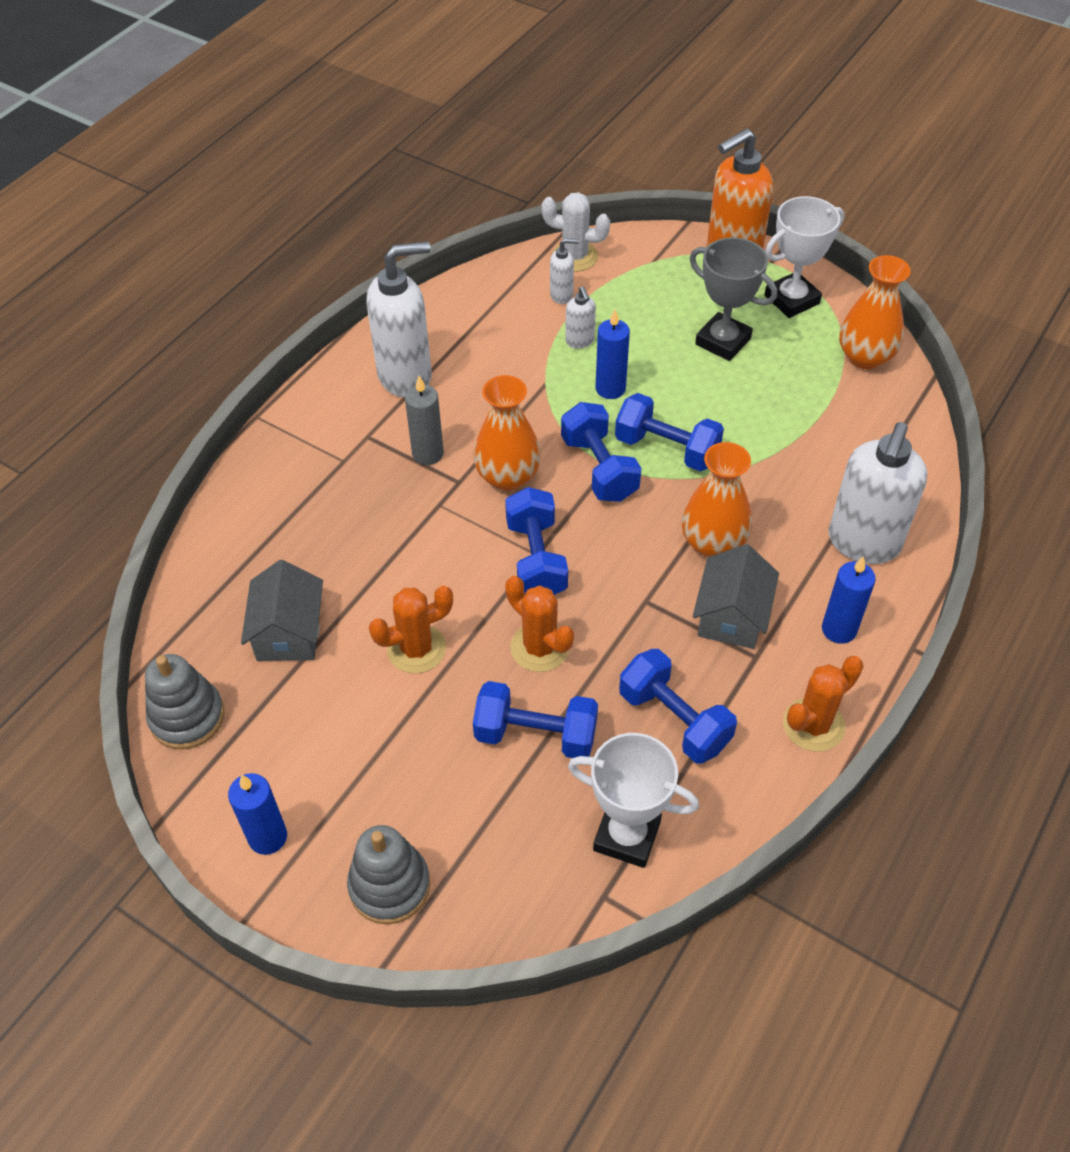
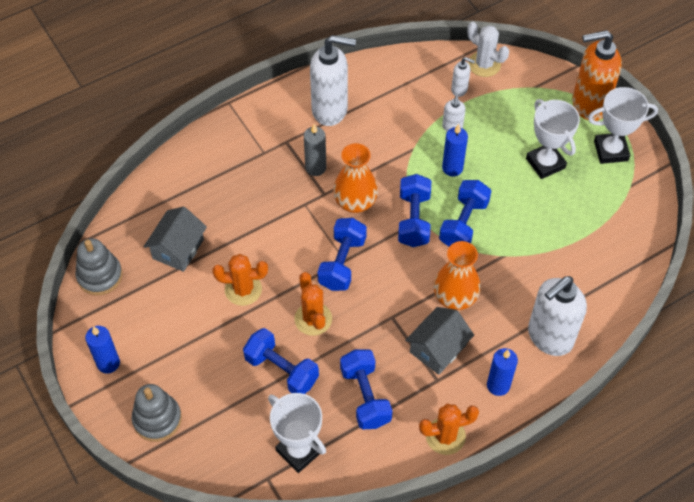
camera: 25 degrees right, 5 degrees up
(666, 449) = (463, 223): blue dumbbell -> blue dumbbell turned 60 degrees clockwise
(723, 341) = (545, 163): grey trophy -> white trophy
(865, 357) = (634, 211): orange vase -> none

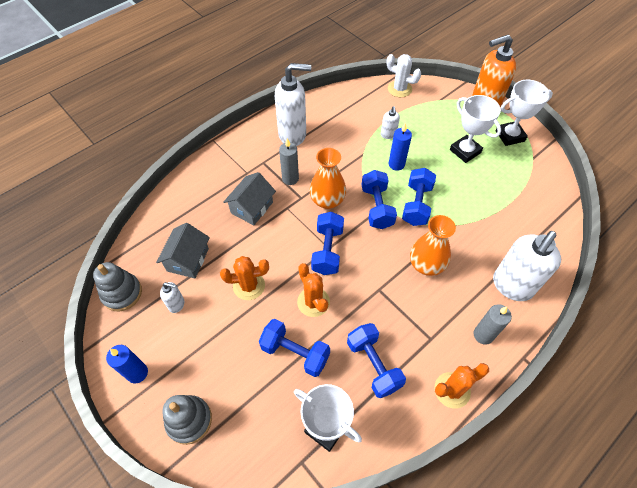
camera: 10 degrees left, 0 degrees up
(438, 348) = (424, 311): grey house -> grey house (252, 207)
(459, 90) = (386, 108): white soap dispenser -> white soap dispenser (177, 304)
(498, 385) = (483, 335): blue candle -> grey candle

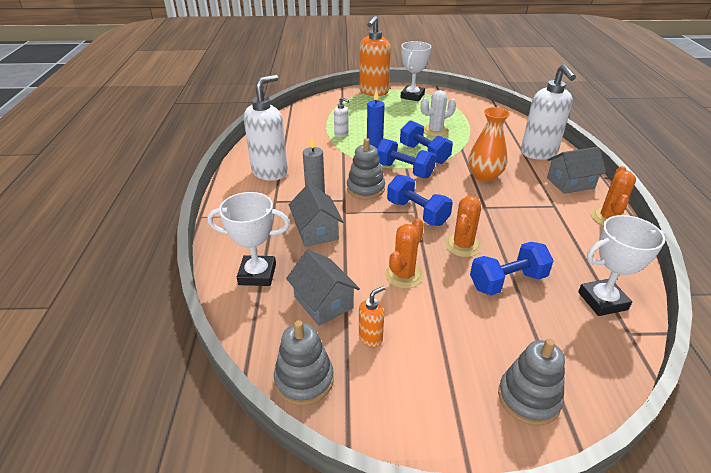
camera: 50 degrees left, 20 degrees down
(137, 373) = (430, 418): blue candle -> none
(177, 304) = (371, 338): white soap dispenser -> orange soap dispenser
(313, 302) = (462, 245): orange cactus -> orange cactus turned 75 degrees counterclockwise
(327, 200) = (365, 189): orange vase -> grey stacking toy
(373, 365) = (556, 244): blue dumbbell -> none
(399, 89) = (306, 110): white cactus -> white cactus (435, 131)
(465, 151) = (402, 115): white trophy -> white trophy (257, 274)
(483, 335) = (570, 183): grey candle -> grey house

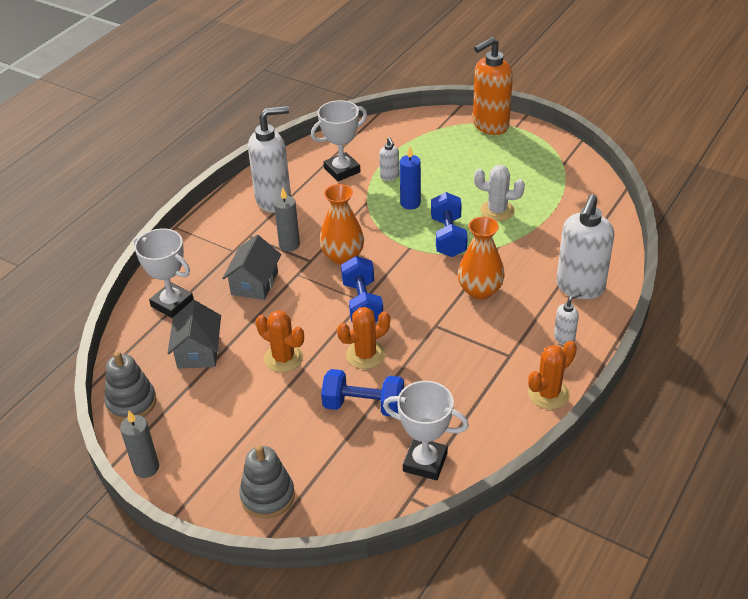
camera: 35 degrees right, 5 degrees up
(365, 189) = (343, 256): grey stacking toy -> orange vase
(371, 338) = (204, 396): orange soap dispenser -> none
(387, 439) = (146, 468): none -> grey candle
(404, 170) = (403, 250): blue dumbbell -> none
(404, 275) = (283, 358): orange cactus -> orange cactus turned 60 degrees clockwise
(412, 96) = (530, 148): white trophy -> white trophy (342, 170)
(570, 183) = (564, 338): grey house -> white soap dispenser

